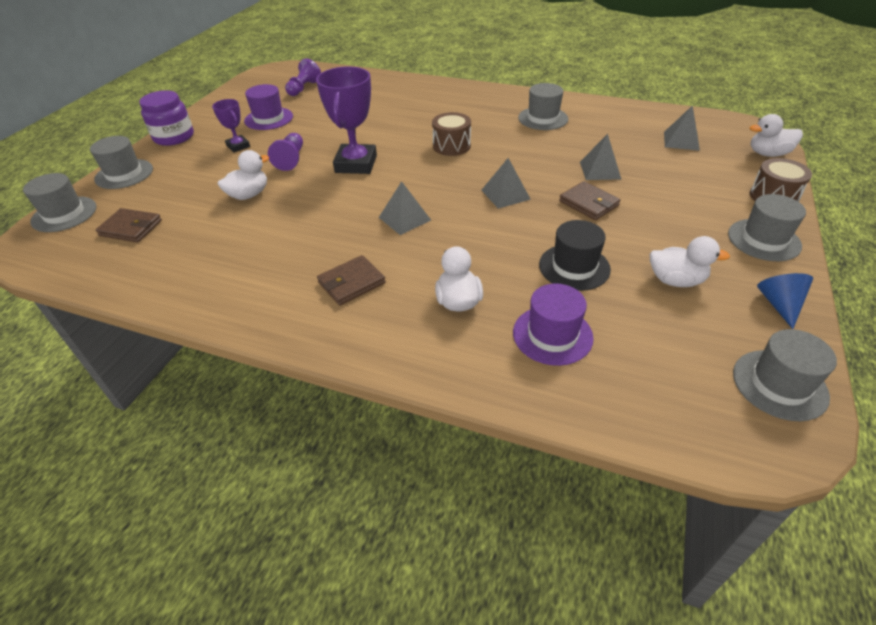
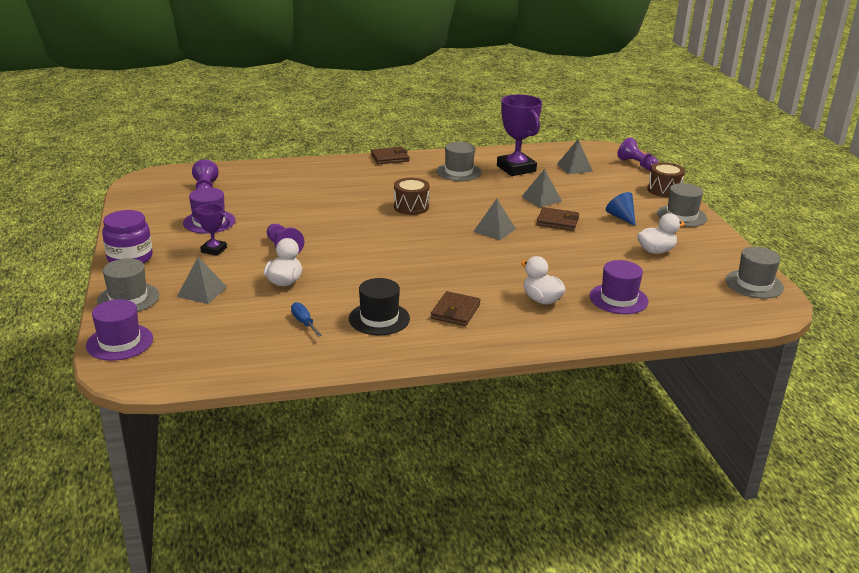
camera: 35 degrees left, 15 degrees down
(64, 214) = (119, 342): grey hat -> purple hat
(131, 228) = (210, 332): brown wallet -> brown wallet (390, 158)
(209, 244) = (304, 322): none -> blue screwdriver
(356, 164) = (348, 238): purple trophy -> purple trophy (516, 168)
(404, 218) = (440, 263): grey pyramid -> grey pyramid (202, 291)
(574, 267) = (590, 260): black hat -> black hat (379, 319)
(768, 154) = (636, 164): white duck -> purple pawn
(779, 304) = (720, 247): blue cone -> blue cone (621, 217)

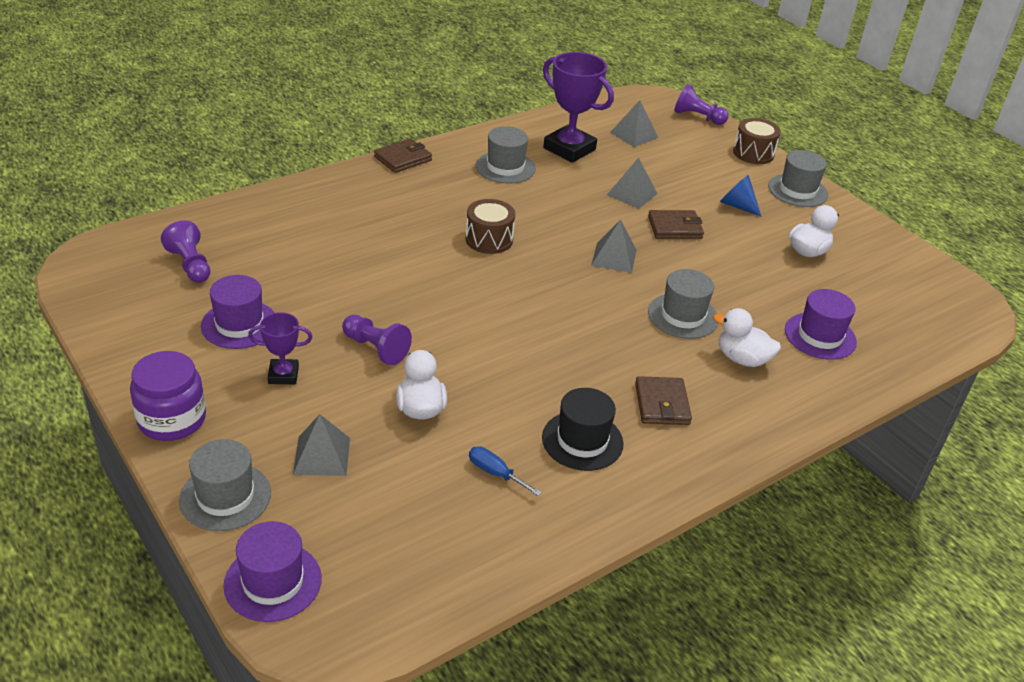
camera: 25 degrees left, 10 degrees up
(754, 284) = (934, 279): grey hat -> grey hat (683, 316)

